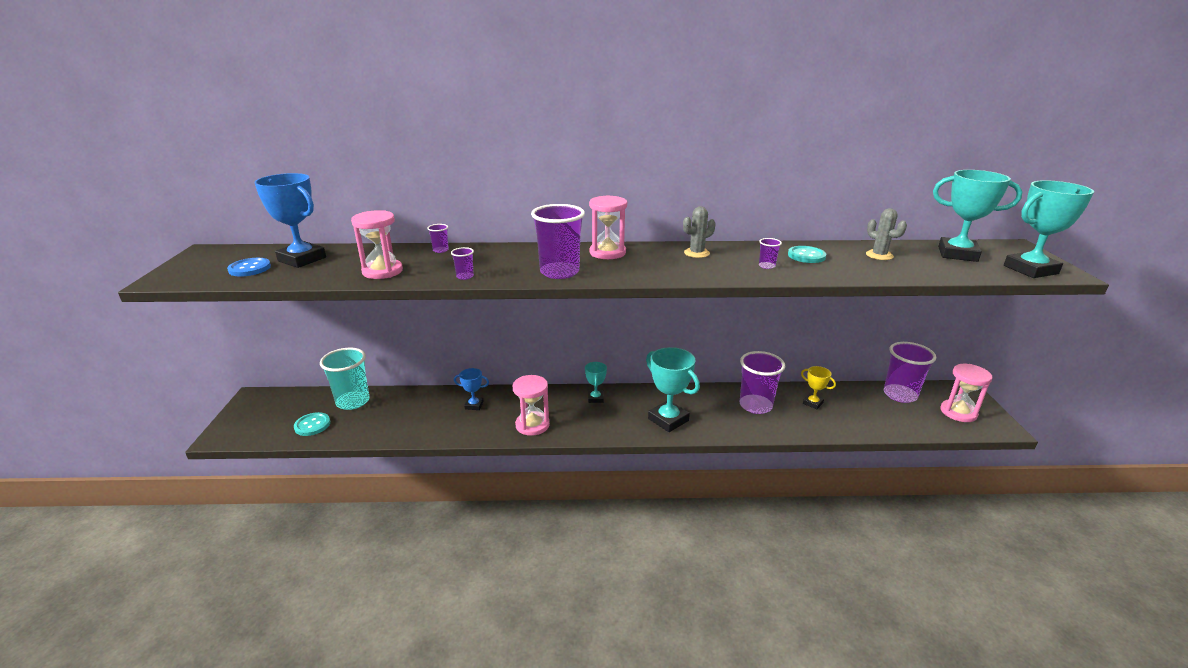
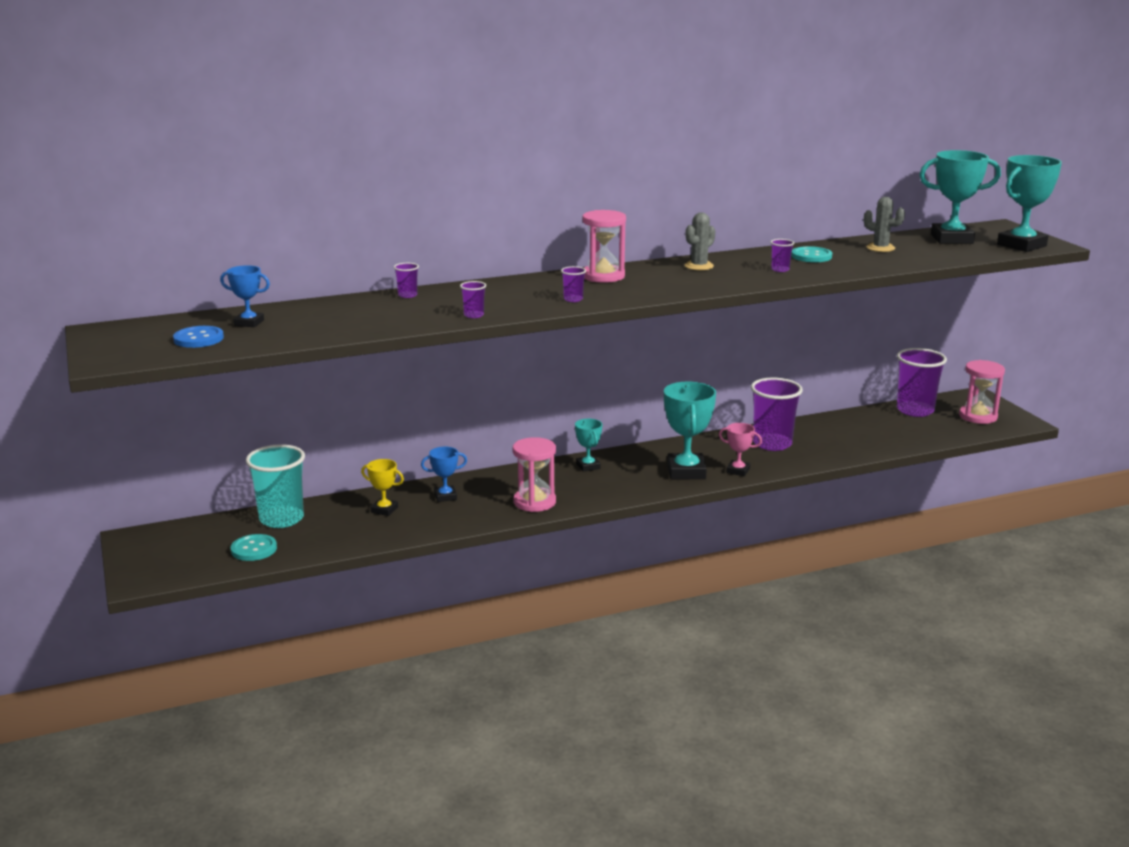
camera: 20 degrees left, 5 degrees down
(302, 259) = (249, 323): blue trophy -> blue trophy, size x0.54
(382, 271) = (370, 322): pink hourglass -> none
(559, 272) = (573, 299): purple cup -> purple cup, size x0.43
(668, 420) = (686, 471): turquoise trophy -> turquoise trophy turned 60 degrees clockwise
(711, 428) = (738, 471): none -> pink trophy
(813, 403) = (831, 432): yellow trophy -> yellow trophy (384, 510)

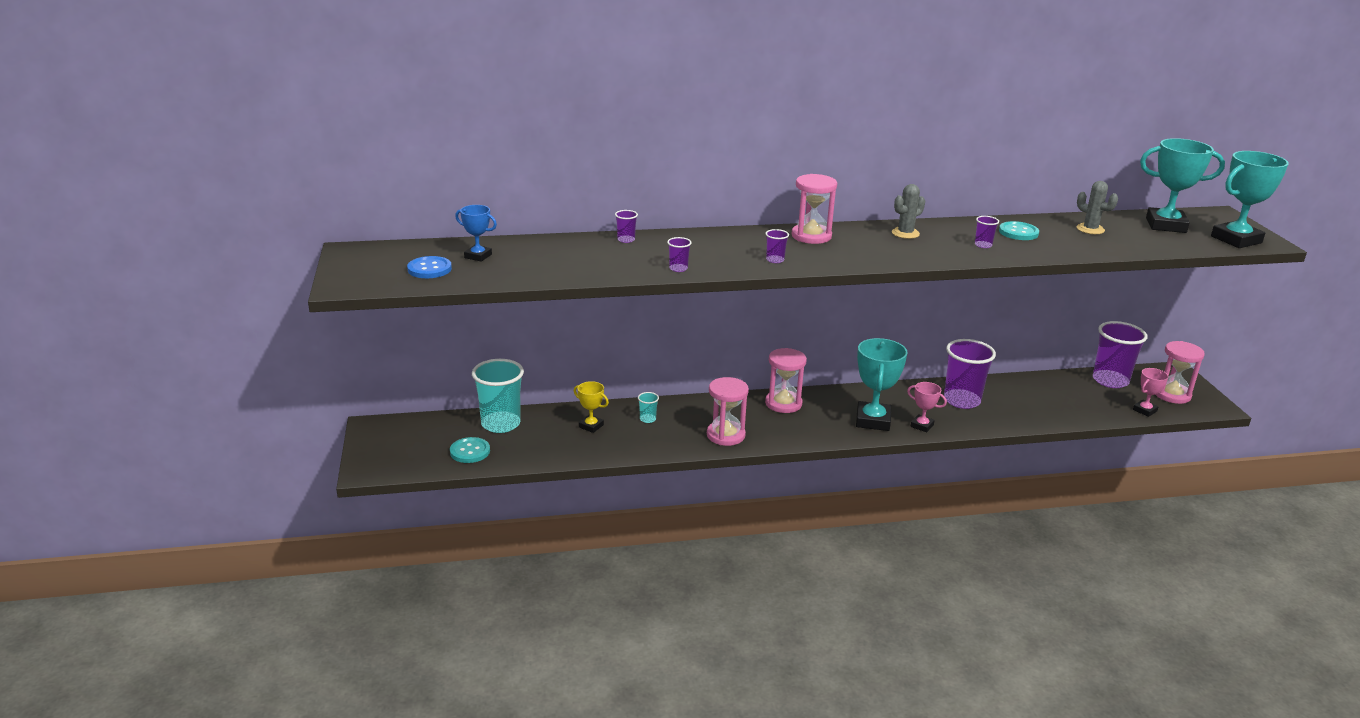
camera: 10 degrees right, 5 degrees up
(445, 496) = (647, 419): blue trophy -> turquoise cup
(588, 466) = (783, 403): turquoise trophy -> pink hourglass
(955, 433) = (1145, 410): none -> pink trophy

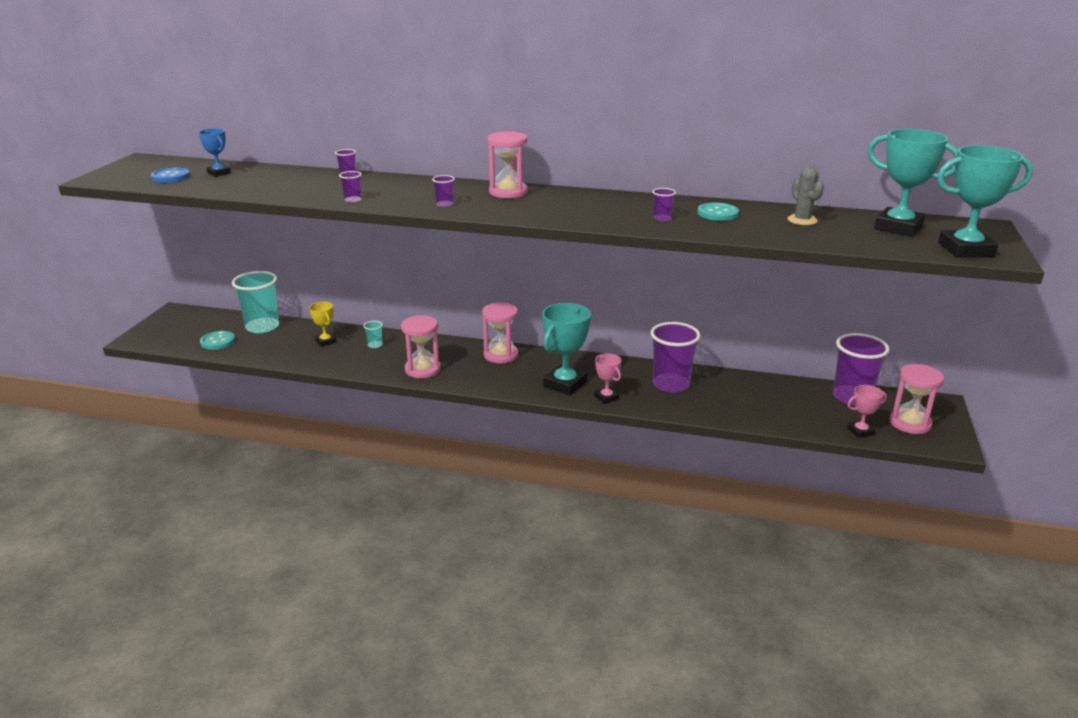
camera: 25 degrees right, 0 degrees up
(905, 233) = (600, 200): grey cactus -> none

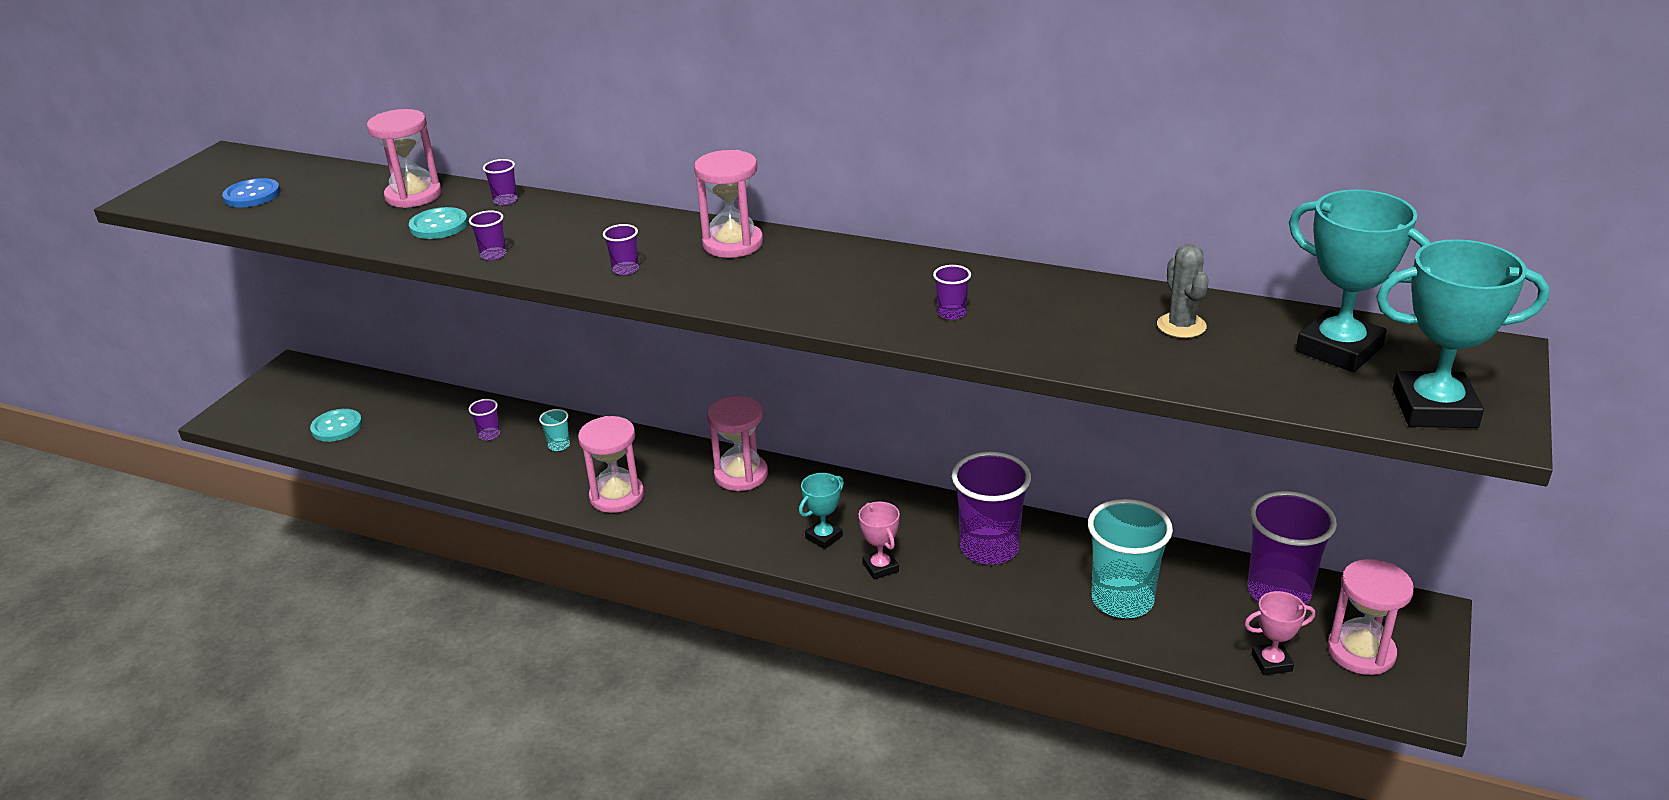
camera: 10 degrees right, 5 degrees up
(219, 173) = (322, 189): blue trophy -> none
(262, 327) = (406, 403): turquoise cup -> turquoise cup (1122, 600)
(284, 175) = (413, 196): none -> pink hourglass
(325, 341) = (489, 435): yellow trophy -> purple cup
(565, 384) = (824, 537): turquoise trophy -> turquoise trophy, size x0.54
(717, 213) = (1047, 304): turquoise button -> turquoise button (439, 225)

